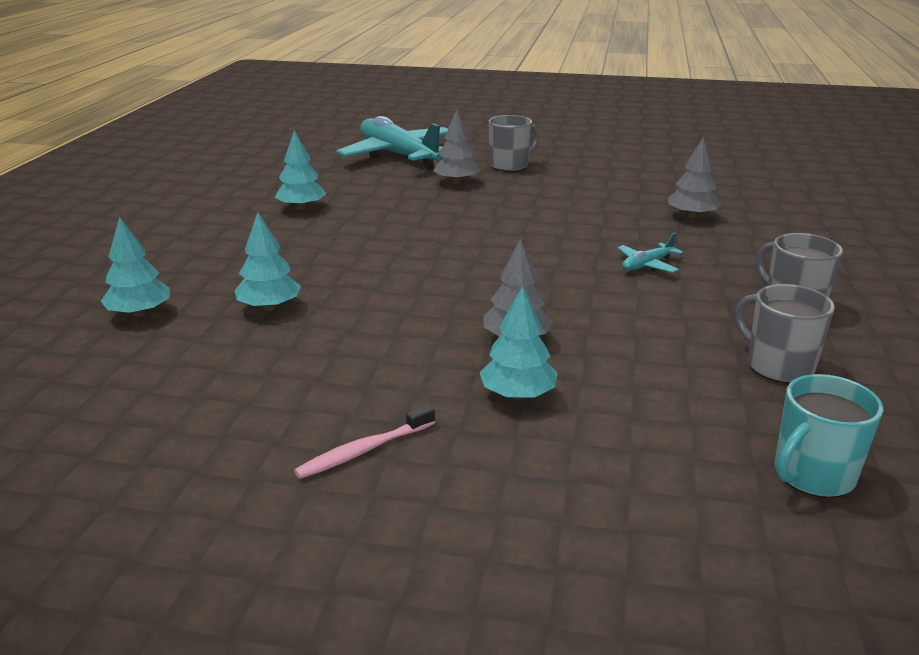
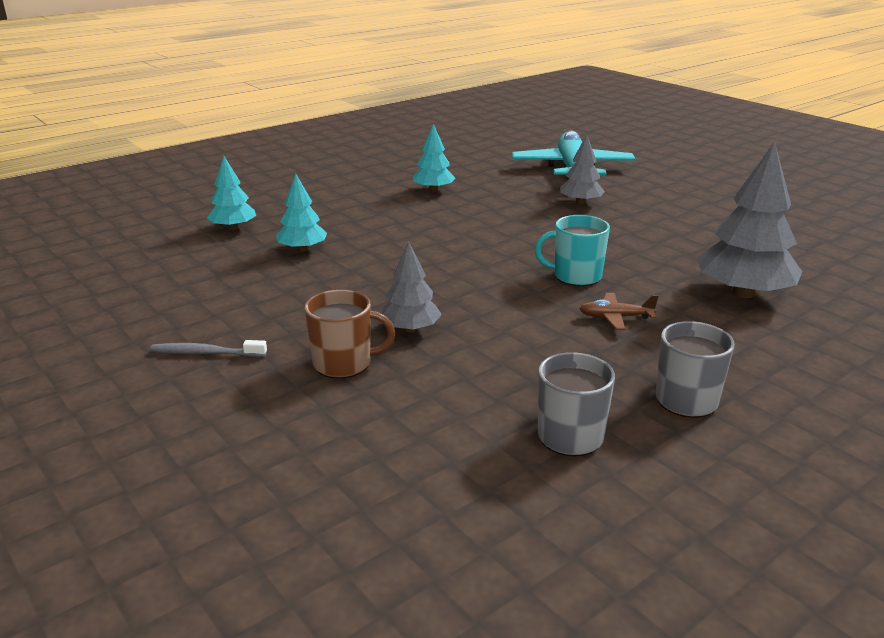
camera: 40 degrees right, 0 degrees up
(364, 450) = (206, 353): pink toothbrush -> grey toothbrush
(510, 165) = (652, 201): grey mug -> none
(517, 395) = (344, 364): turquoise tree -> brown mug
(647, 265) = (615, 317): turquoise plane -> brown plane
(691, 216) = (743, 293): grey tree -> grey tree, size x1.75
(812, 475) = (435, 515): turquoise mug -> turquoise mug (576, 276)

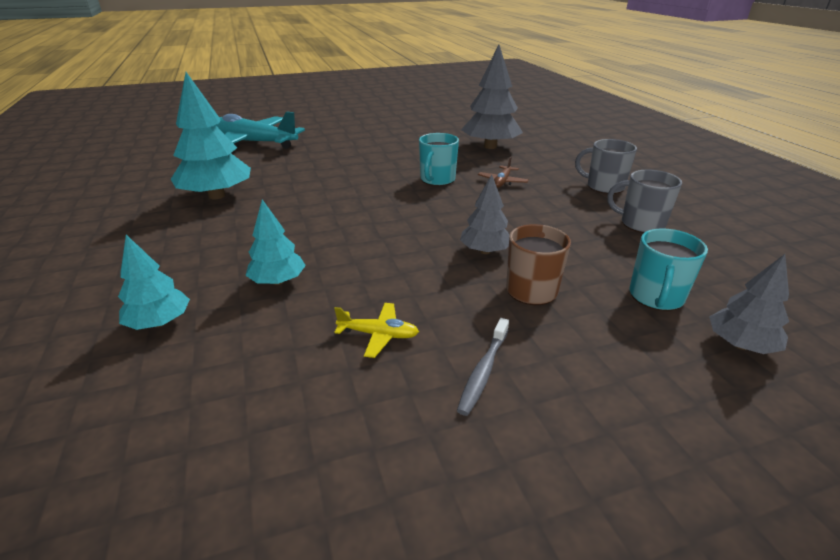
camera: 70 degrees left, 5 degrees up
(242, 302) = (378, 335): none -> yellow plane
(366, 445) = (656, 297): none -> turquoise mug
(433, 190) = (217, 196): turquoise tree -> turquoise tree, size x1.75
(580, 202) = (318, 153): grey tree -> grey tree (740, 345)

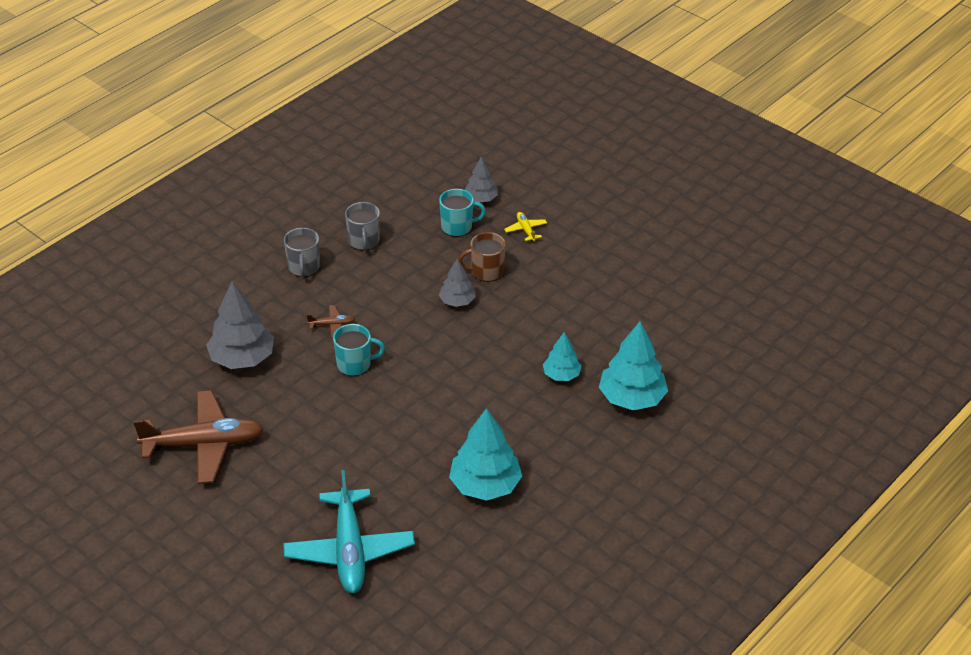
camera: 120 degrees left, 10 degrees up
(160, 322) = (631, 398): turquoise tree -> turquoise tree, size x1.75
(378, 335) = (571, 313): yellow plane -> yellow plane (526, 230)
(412, 125) = (204, 444): none -> brown plane
(483, 371) = (566, 271): grey toothbrush -> none

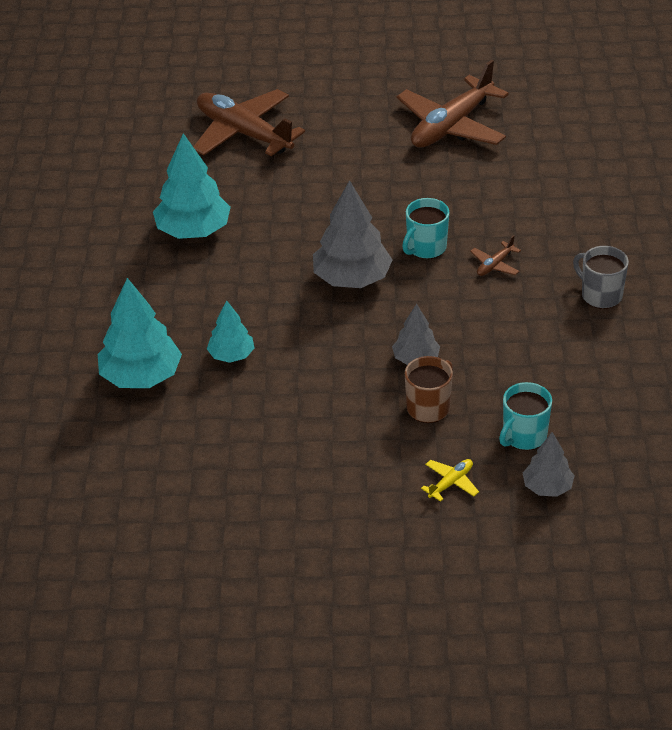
camera: 140 degrees right, 0 degrees up
(242, 358) = (524, 194): grey tree -> grey tree (352, 278)
(349, 550) = (243, 133): turquoise plane -> brown plane
(364, 241) = (588, 357): grey mug -> none
(526, 230) = (451, 483): yellow plane -> yellow plane turned 75 degrees counterclockwise

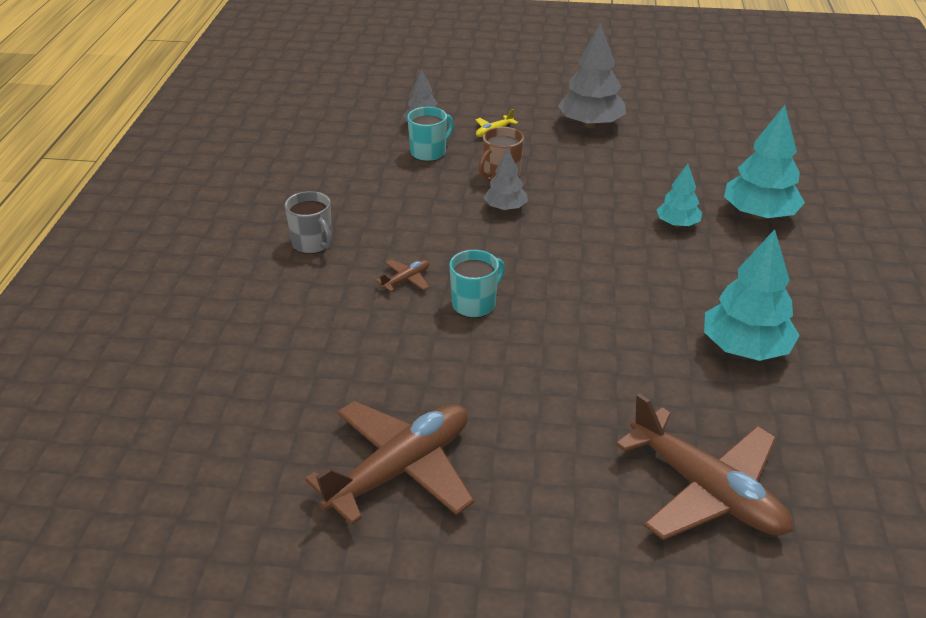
camera: 175 degrees left, 5 degrees down
(352, 278) = (559, 280): grey tree -> grey tree (590, 124)

